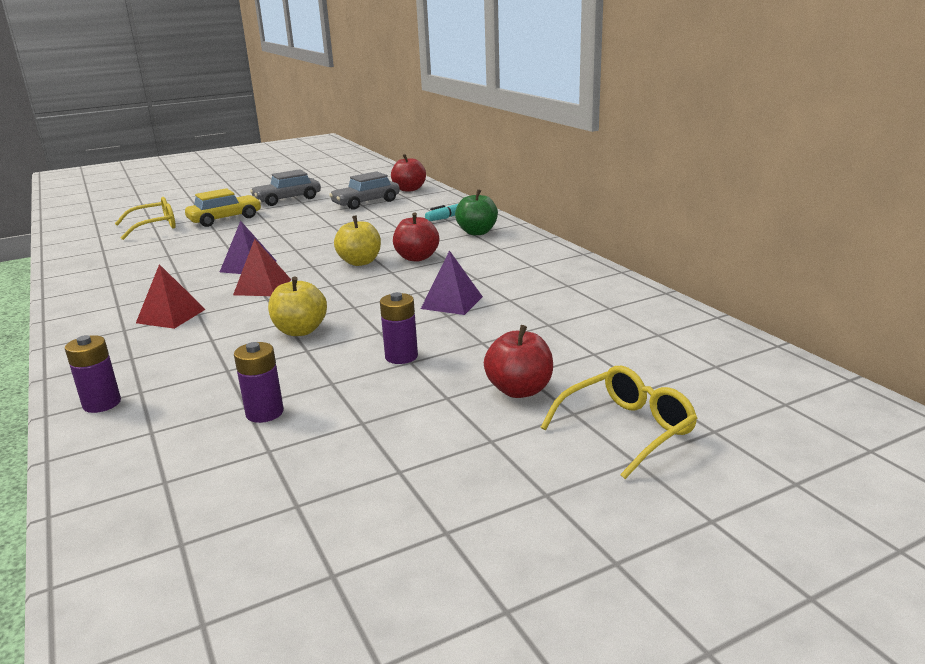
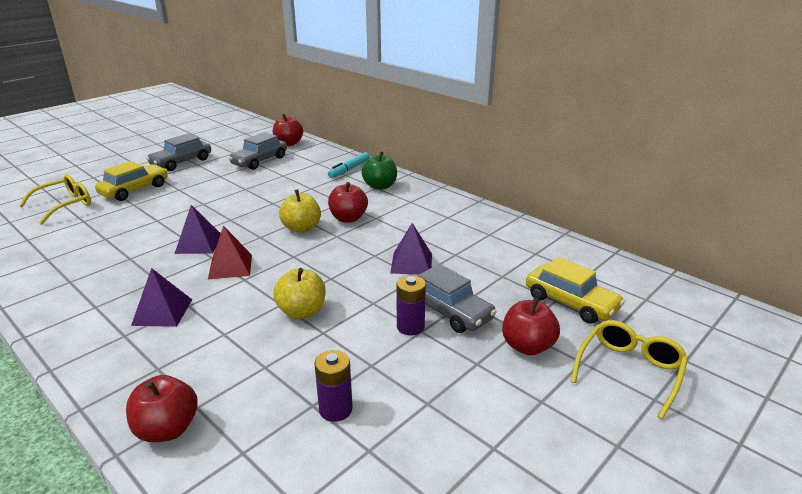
camera: 20 degrees left, 5 degrees up
(102, 404) = (167, 429): purple battery -> red apple
(171, 316) = (162, 312): red pyramid -> purple pyramid
(455, 348) = (448, 311): none -> grey car
(611, 358) = (570, 303): none -> yellow car

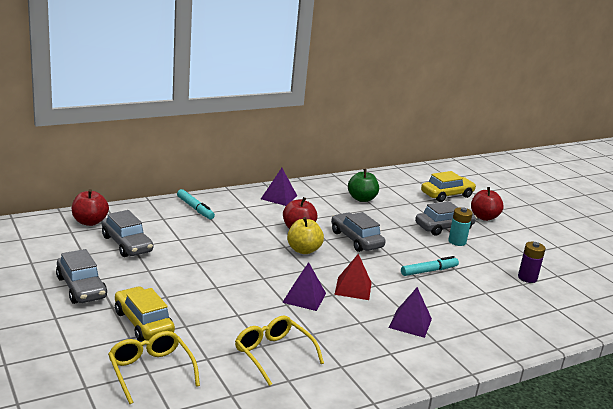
camera: 75 degrees left, 5 degrees down
(167, 429) = (538, 330): red apple -> none
(302, 312) = (429, 271): yellow apple -> turquoise marker
(351, 253) = (356, 239): none -> grey car
(380, 186) = (245, 205): green apple -> green apple (361, 199)
(410, 327) = (457, 242): purple battery -> turquoise battery
(411, 263) = (382, 224): purple pyramid -> purple pyramid (279, 197)
(629, 370) = (508, 202): yellow glasses -> yellow glasses (273, 354)

